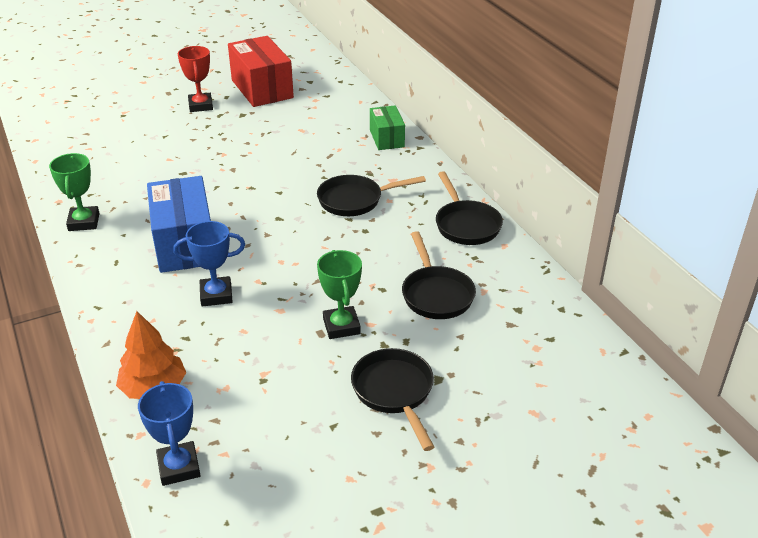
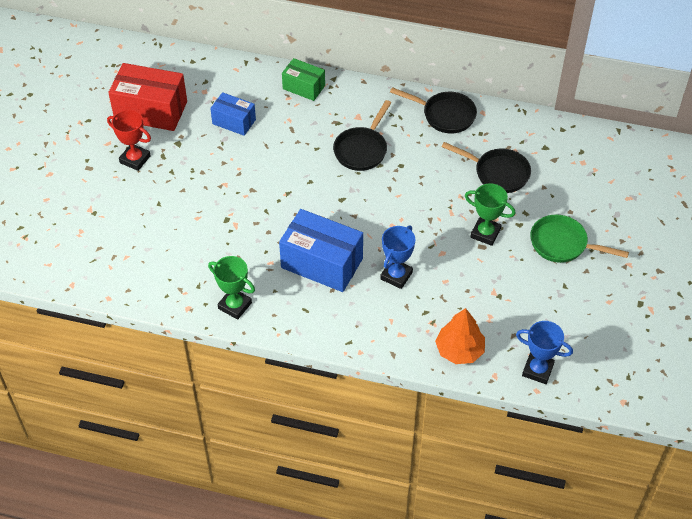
camera: 50 degrees left, 15 degrees up
(300, 126) = (234, 122): none -> blue box
(394, 392) = (563, 244): black pan -> green pan

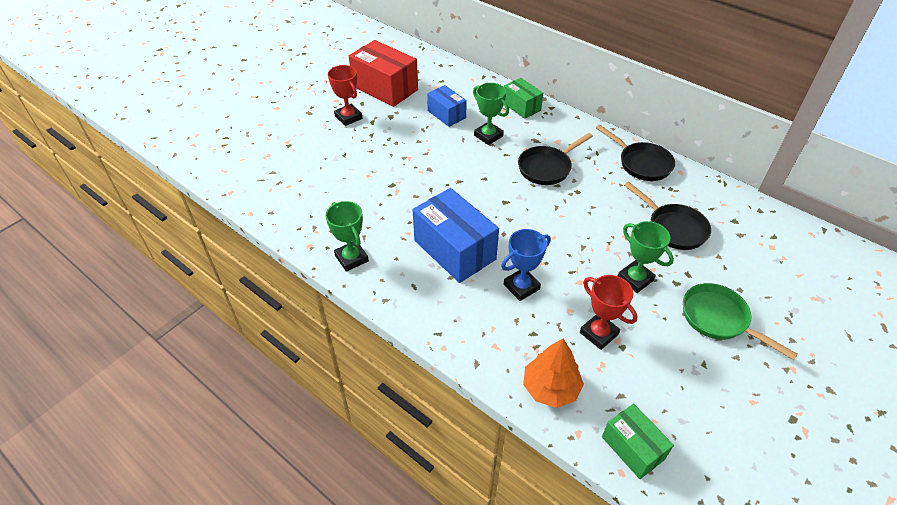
camera: 25 degrees right, 5 degrees down
(289, 133) = (488, 136): none -> green trophy
(476, 292) = (598, 333): none -> red trophy
(537, 370) = (632, 448): blue trophy -> green box

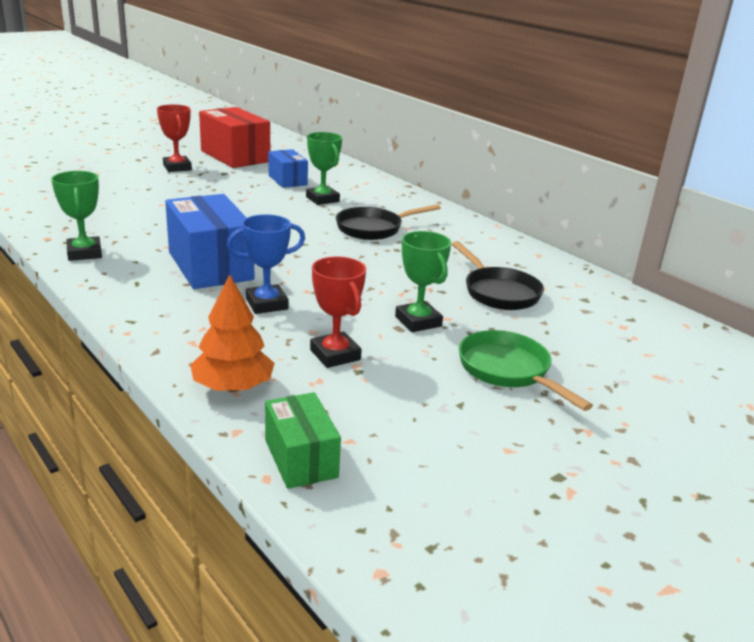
camera: 10 degrees right, 20 degrees down
(521, 106) = (378, 187): green box -> none
(641, 163) = (492, 242): black pan -> none

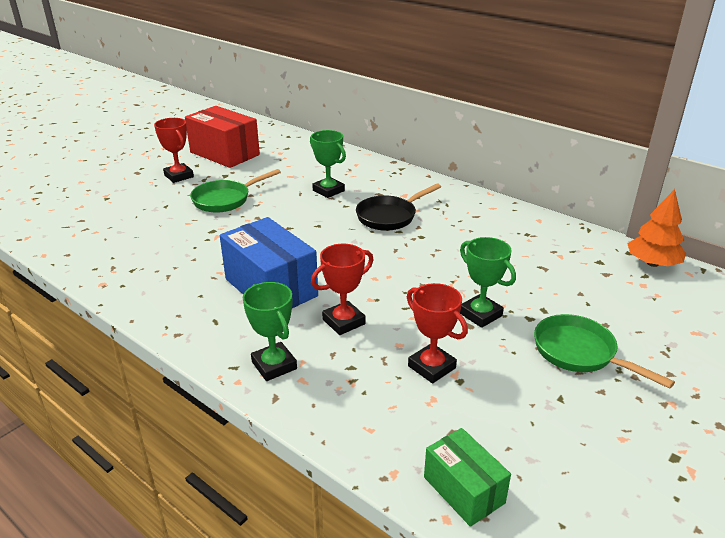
camera: 10 degrees left, 5 degrees up
(84, 253) = (148, 295): green trophy -> green trophy (274, 365)
(211, 192) = (225, 199): none -> green pan
(233, 387) = (364, 423): orange tree -> orange tree (652, 263)
(267, 304) = (343, 322): blue trophy -> red trophy
(287, 180) = (286, 174): blue box -> none
(498, 292) = (528, 268): black pan -> none

